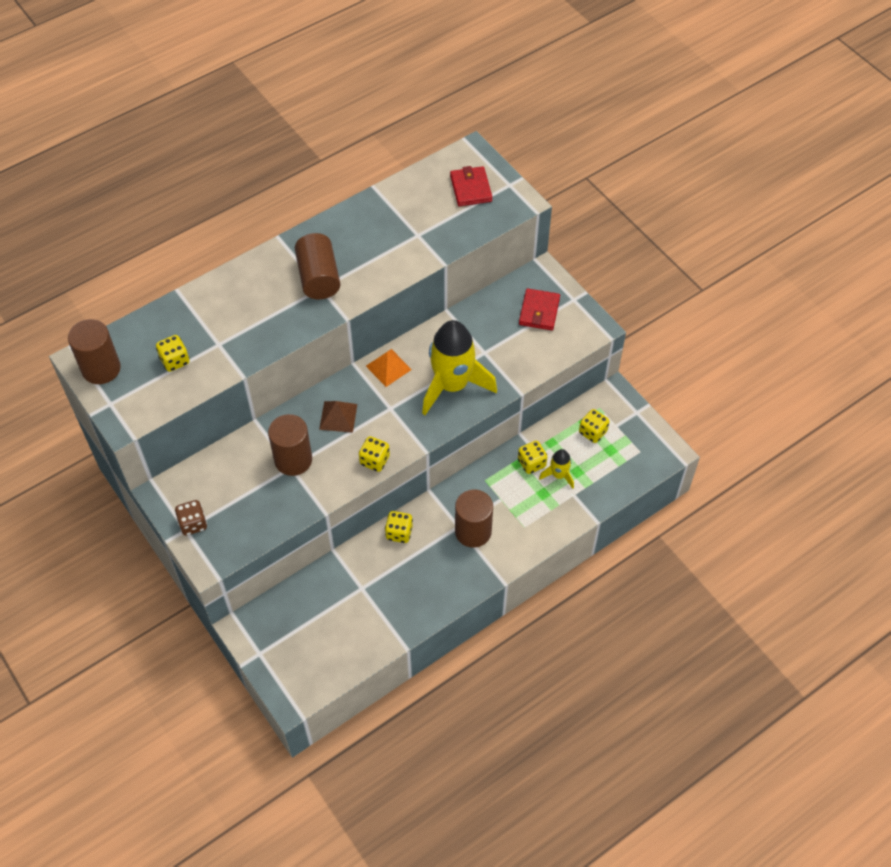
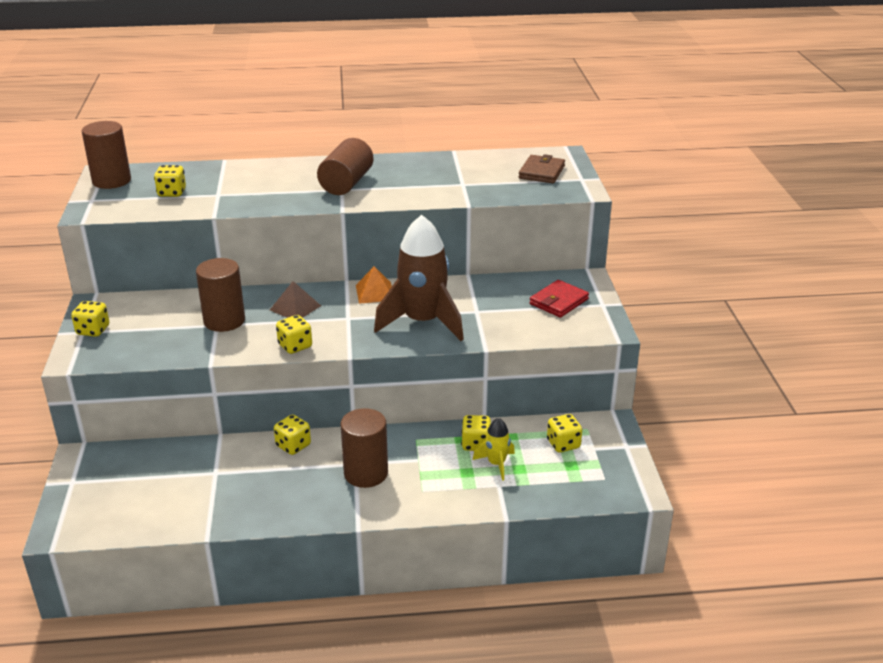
camera: 30 degrees right, 25 degrees down
(193, 524) = (93, 330): brown dice -> yellow dice
(452, 385) = (422, 322): yellow rocket -> brown rocket
(471, 188) = (541, 172): red wallet -> brown wallet

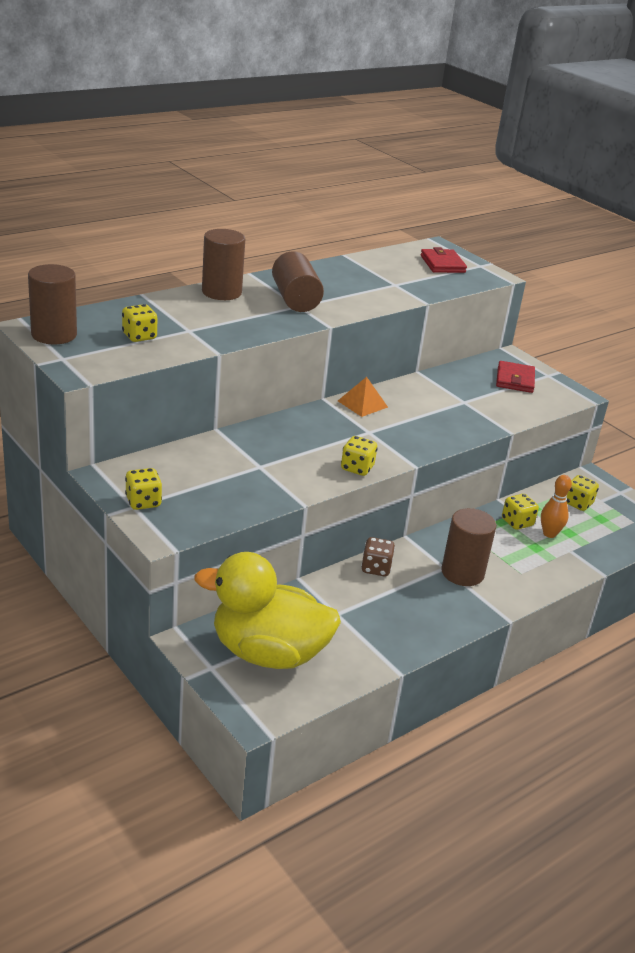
camera: 35 degrees left, 0 degrees up
(125, 485) = (268, 653): none -> yellow duck
(224, 321) = (262, 461): brown cylinder -> brown cylinder (221, 292)
(293, 446) = (376, 568): yellow dice -> brown dice
(295, 308) = (311, 433): brown pyramid -> none
(422, 322) = (434, 421): brown rocket -> none
(496, 464) = (549, 534): yellow rocket -> orange bowling pin
(541, 172) = (442, 264): brown wallet -> red wallet

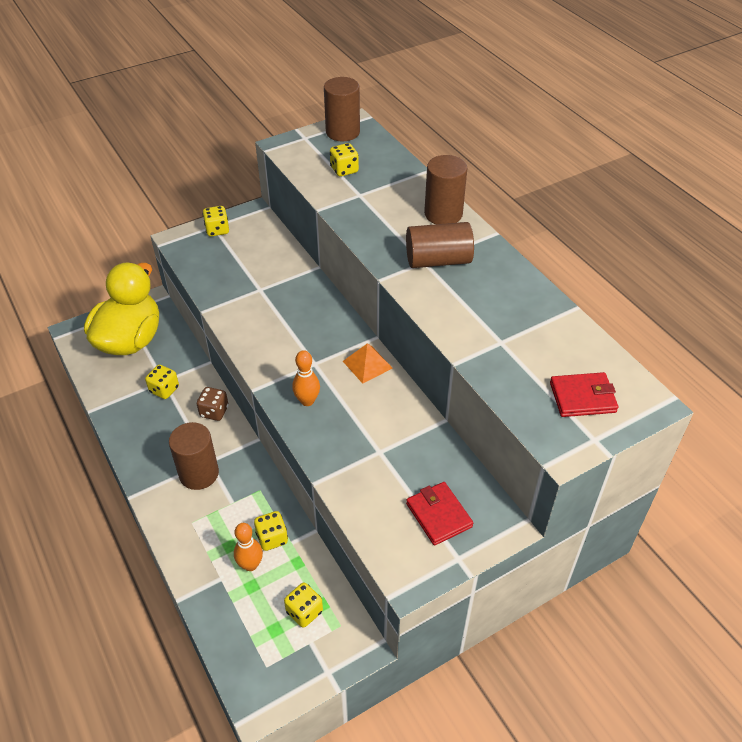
camera: 100 degrees right, 15 degrees up
(357, 468) = (252, 348): yellow dice -> yellow dice (164, 390)
(419, 435) = (307, 401): none -> orange bowling pin
(515, 380) = (438, 515): red wallet -> red wallet turned 45 degrees clockwise

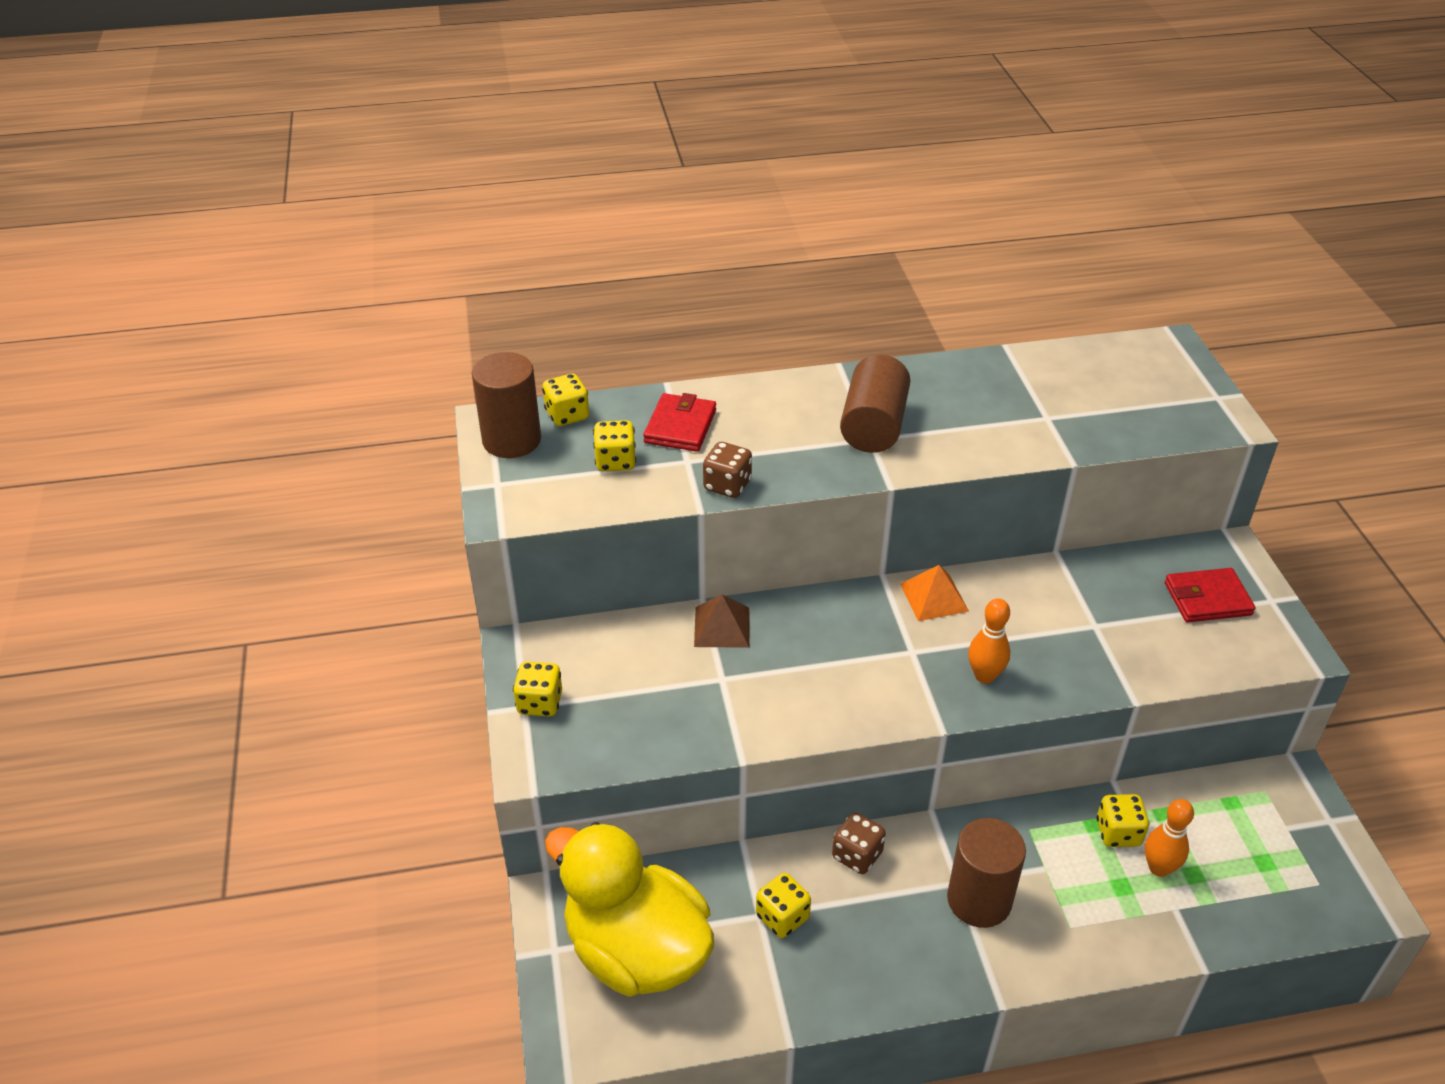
camera: 70 degrees left, 5 degrees down
(299, 279) = (722, 627): none -> brown pyramid
(304, 611) = (1241, 823): yellow dice -> yellow dice (567, 415)
(345, 214) = (727, 485): none -> brown dice
(443, 214) = (776, 396): brown cylinder -> none
(582, 397) = (1154, 386): red wallet -> red wallet (680, 426)

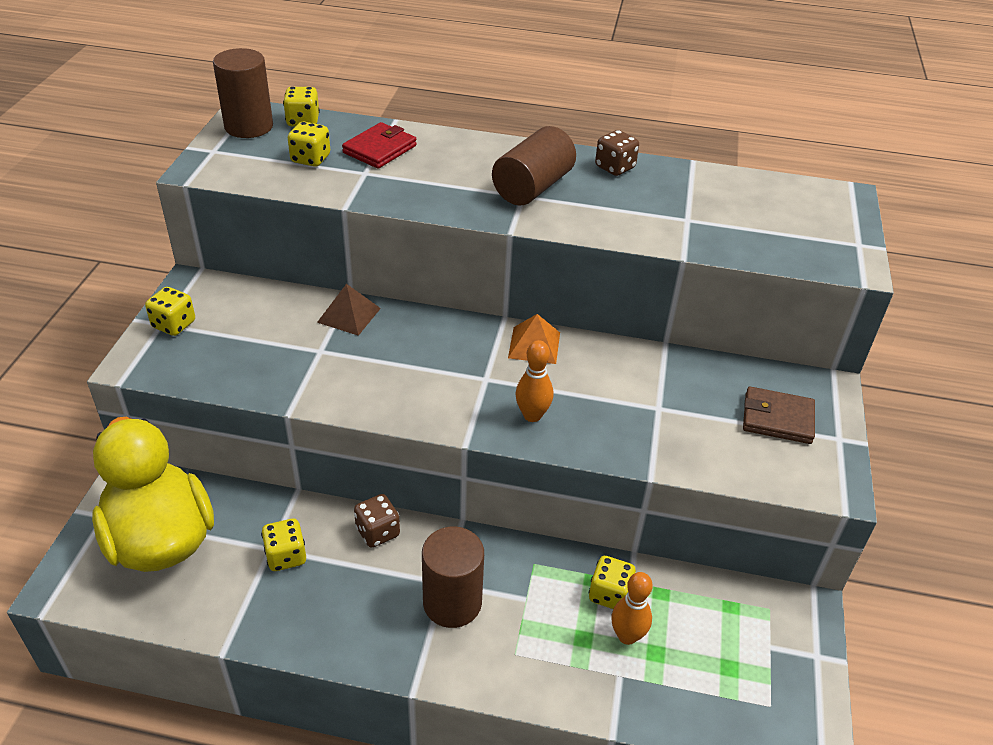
camera: 20 degrees right, 0 degrees up
(727, 485) = (380, 196): brown dice -> brown dice (615, 167)
(1207, 599) = (777, 419): red wallet -> brown wallet

